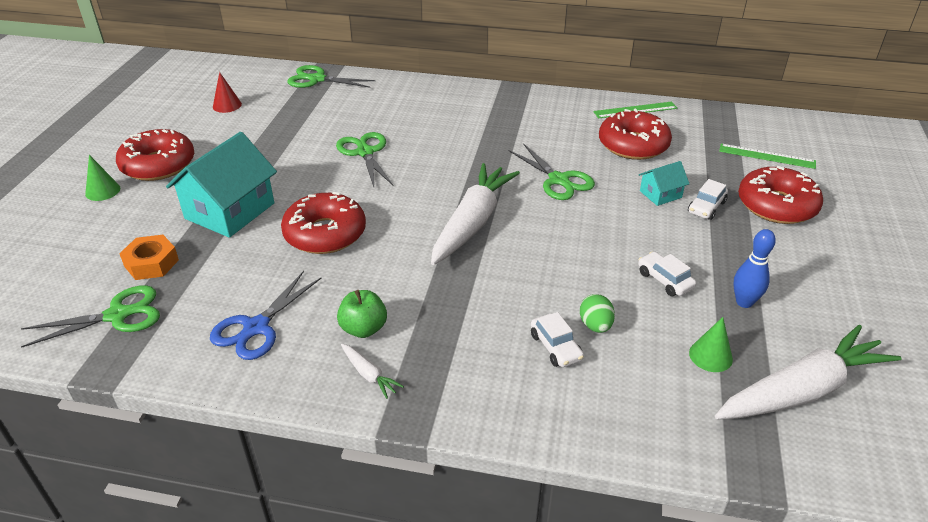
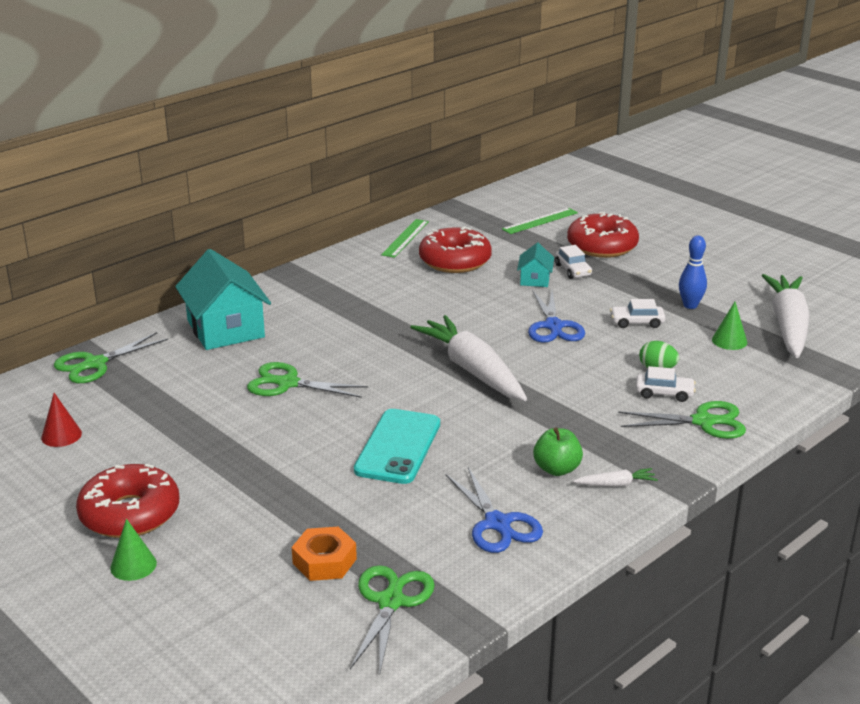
camera: 55 degrees left, 10 degrees down
(230, 211) = (289, 490): turquoise house -> turquoise house (225, 329)
(325, 233) = (398, 447): red donut -> turquoise phone
(558, 180) = (461, 310): green scissors -> green scissors (703, 422)
(594, 235) = (553, 326): none -> blue scissors

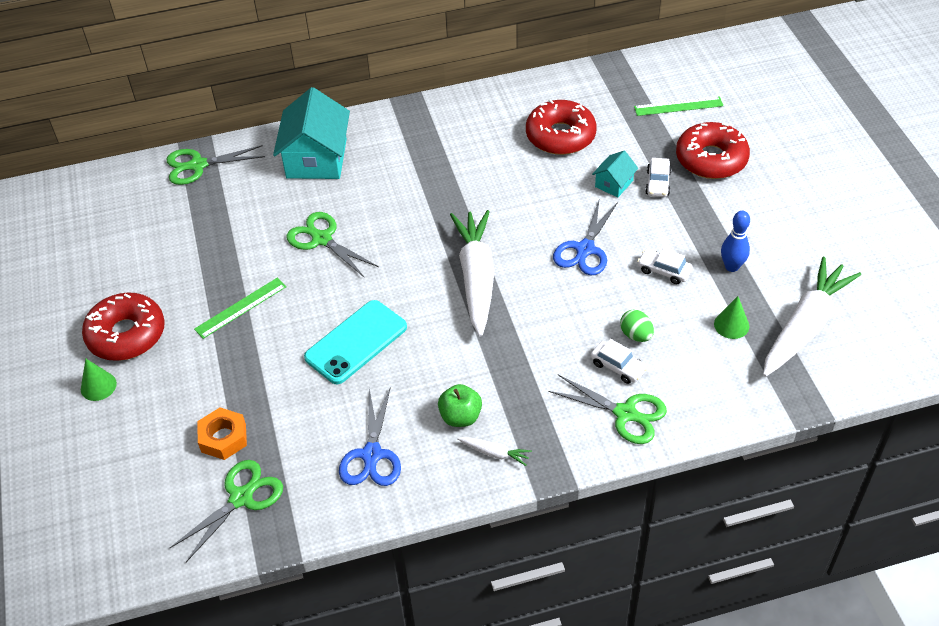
camera: 30 degrees right, 20 degrees up
(61, 435) = (130, 235): red cone -> none
(405, 238) = (538, 92): green ruler -> green ruler (240, 307)

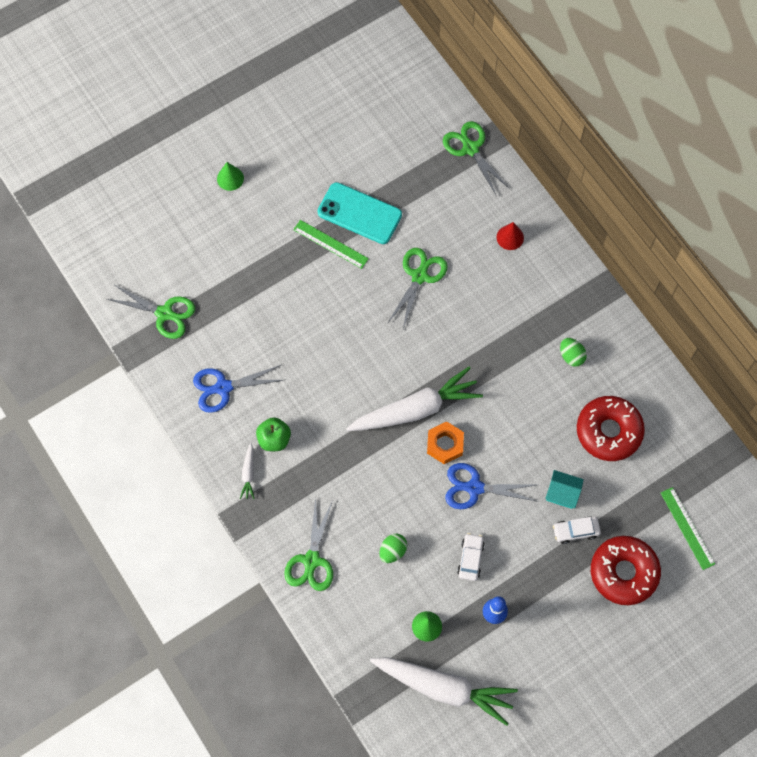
camera: 70 degrees right, 20 degrees up
(126, 334) = (281, 175): red donut -> none
(223, 438) = (210, 281): orange nut -> orange nut (445, 444)
(316, 158) = (510, 237): turquoise house -> red cone
(356, 342) = (322, 340): turquoise phone -> turquoise phone (359, 213)
(469, 144) = (571, 356): none -> green egg
(618, 367) = (356, 544): white car -> none

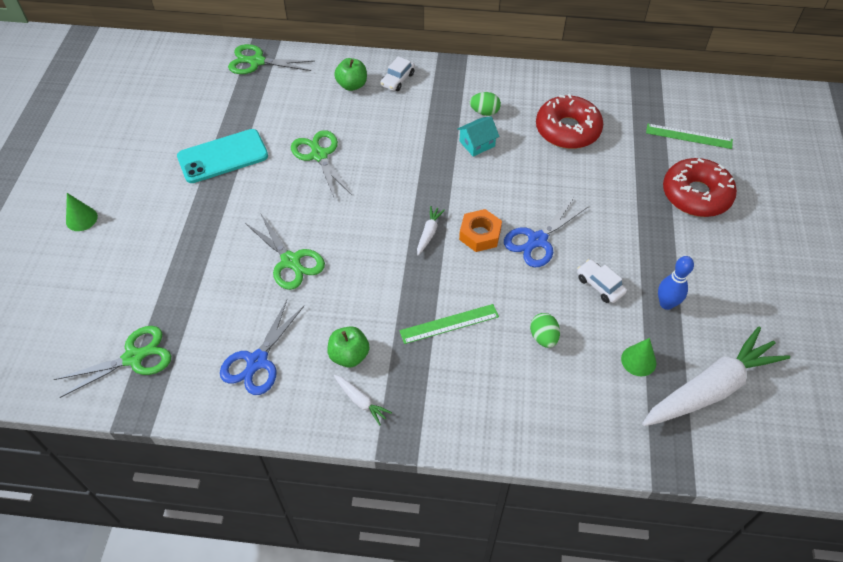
camera: 50 degrees left, 15 degrees down
(311, 560) = (496, 409): green scissors -> green scissors (290, 261)
(330, 244) = (224, 191): green ruler -> green ruler (449, 323)
(415, 409) = (429, 233): white carrot -> white carrot, size x0.41
(510, 237) = (352, 85): red cone -> green apple
(562, 493) = (594, 188): turquoise house -> turquoise house (477, 144)
(575, 531) = (634, 201): white car -> white car (397, 80)

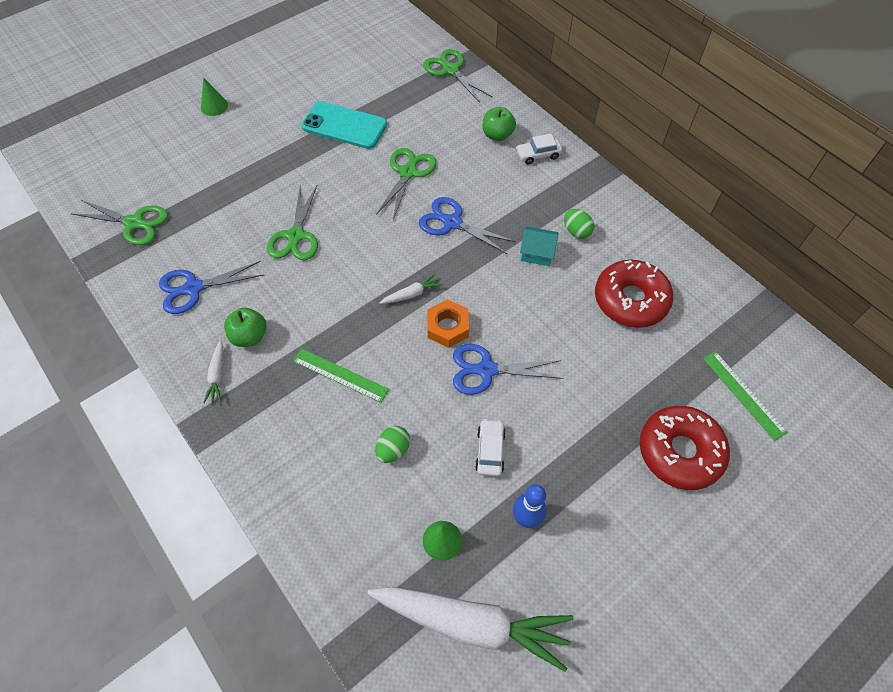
camera: 45 degrees right, 5 degrees up
(396, 166) = (452, 223): none -> blue scissors

